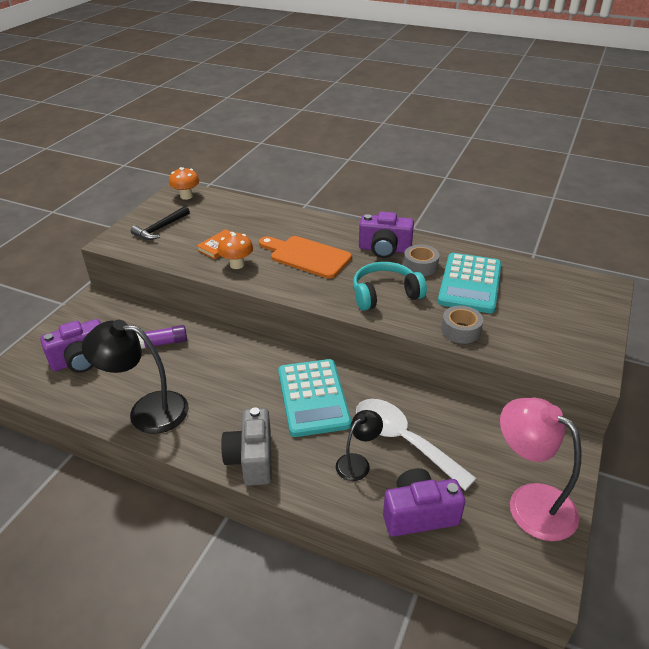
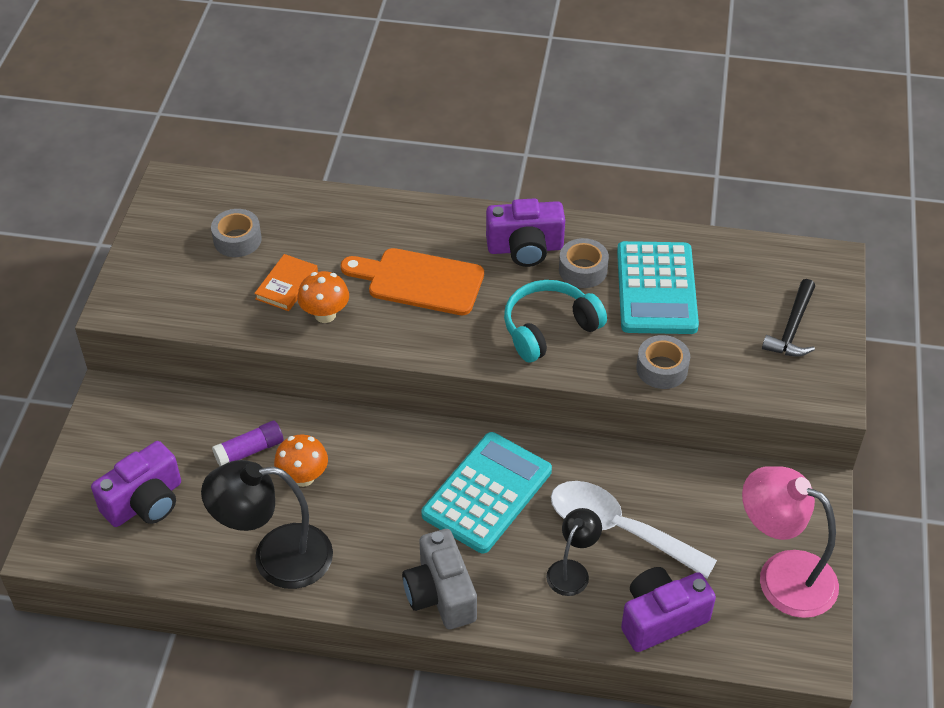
camera: 15 degrees left, 10 degrees up
(161, 228) = (179, 267): black hammer -> black hammer (792, 328)
(186, 196) = (188, 194): orange mushroom -> orange mushroom (303, 477)
(203, 220) = (237, 240): none -> grey tape
(313, 398) = (487, 493): turquoise calculator -> turquoise calculator turned 120 degrees counterclockwise

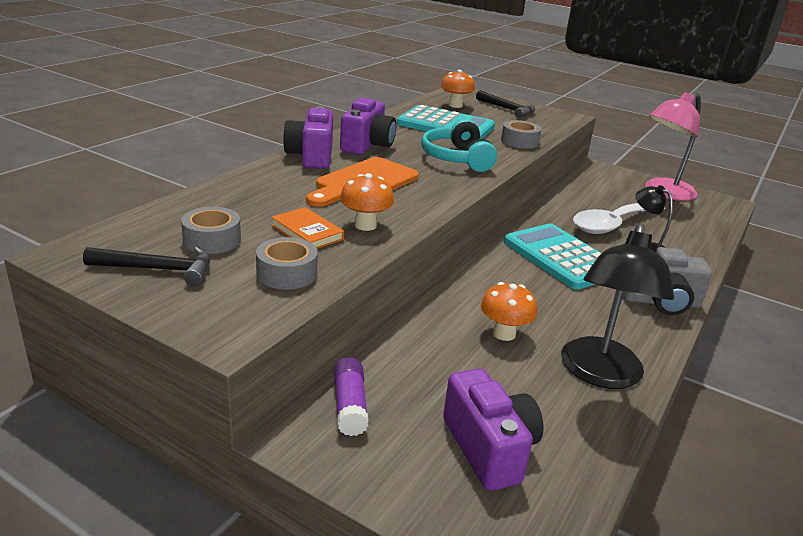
camera: 70 degrees left, 20 degrees down
(177, 235) = (158, 269): none -> black hammer
(250, 451) = (452, 355): purple glue stick -> purple glue stick (350, 405)
(583, 270) = (408, 137): grey tape -> grey tape (287, 273)
(661, 619) = (693, 232): purple camera -> purple camera (311, 156)
(752, 275) = (455, 105): none -> orange mushroom

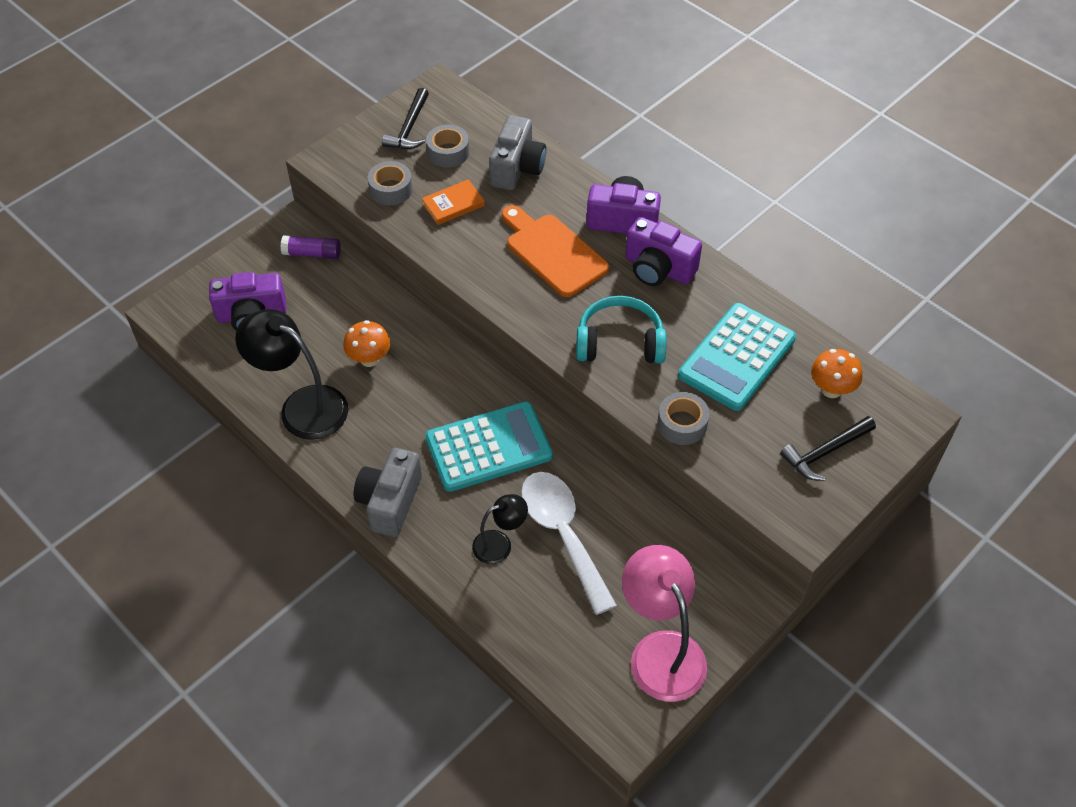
camera: 105 degrees right, 25 degrees up
(240, 201) = (517, 168): none -> grey camera
(365, 225) = (461, 241): orange mushroom -> none

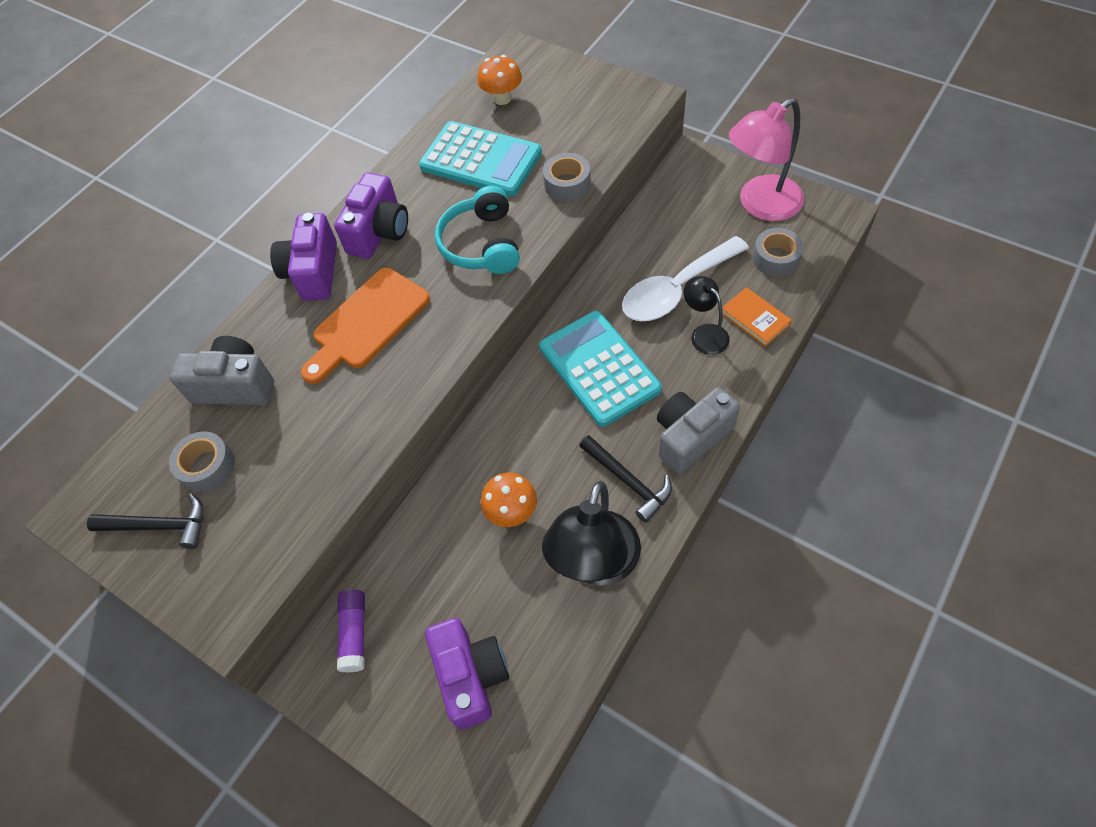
camera: 95 degrees left, 5 degrees up
(390, 502) = (691, 437): grey camera -> grey camera turned 135 degrees clockwise
(391, 189) = (277, 516): grey tape -> grey tape (775, 258)
(453, 205) = (301, 437): orange book -> orange book (755, 318)
(825, 452) = (569, 94): black hammer -> black hammer (628, 481)

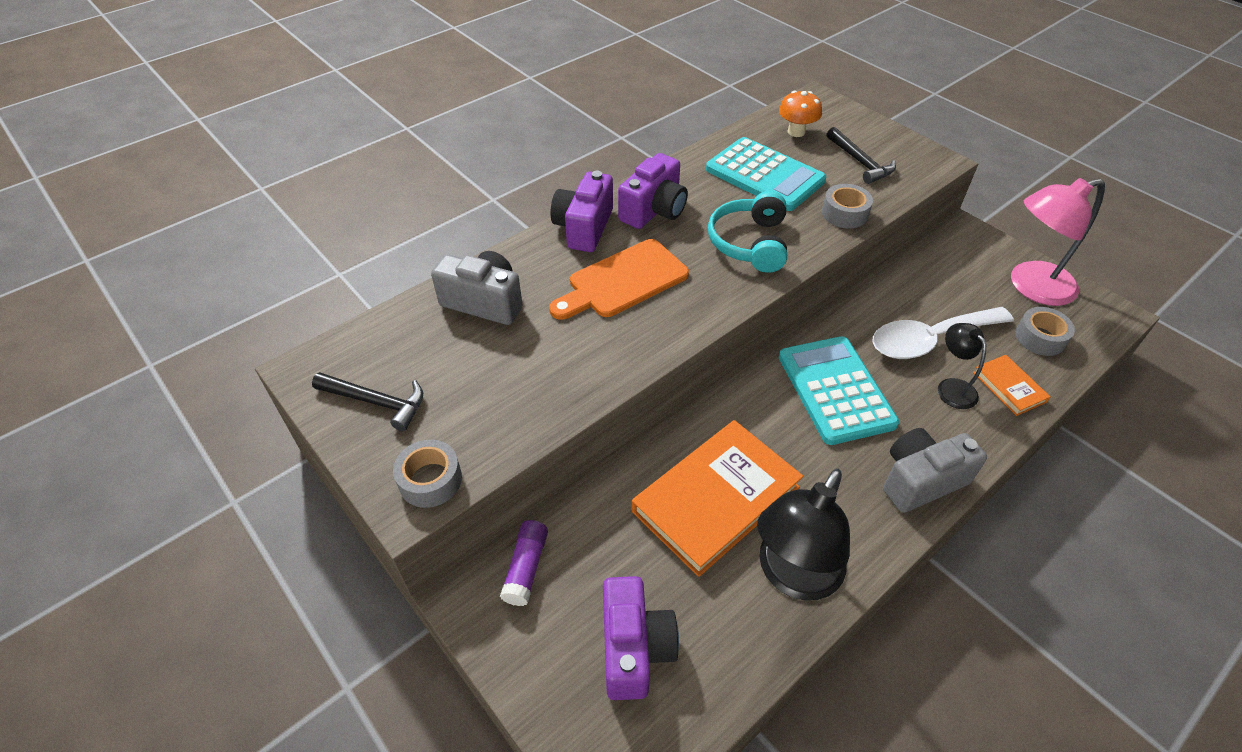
camera: 10 degrees right, 10 degrees down
(207, 467) = (437, 363): grey tape -> grey tape (430, 480)
(512, 512) = (716, 499): orange mushroom -> orange book
(628, 481) = (844, 504): black hammer -> black hammer (860, 162)

